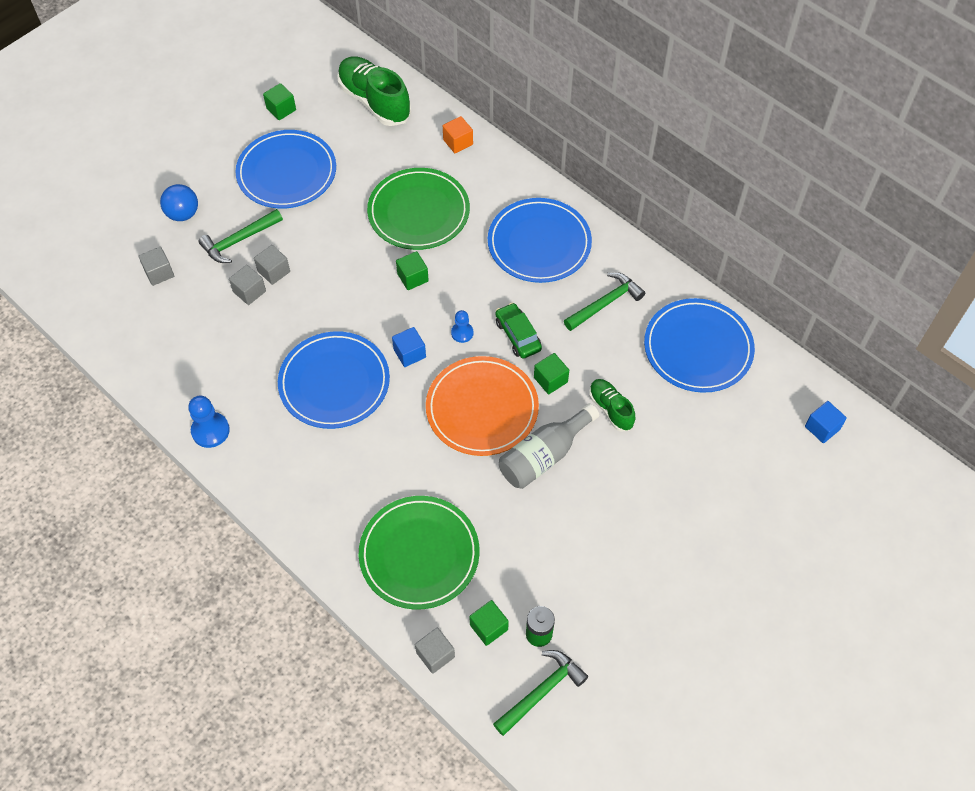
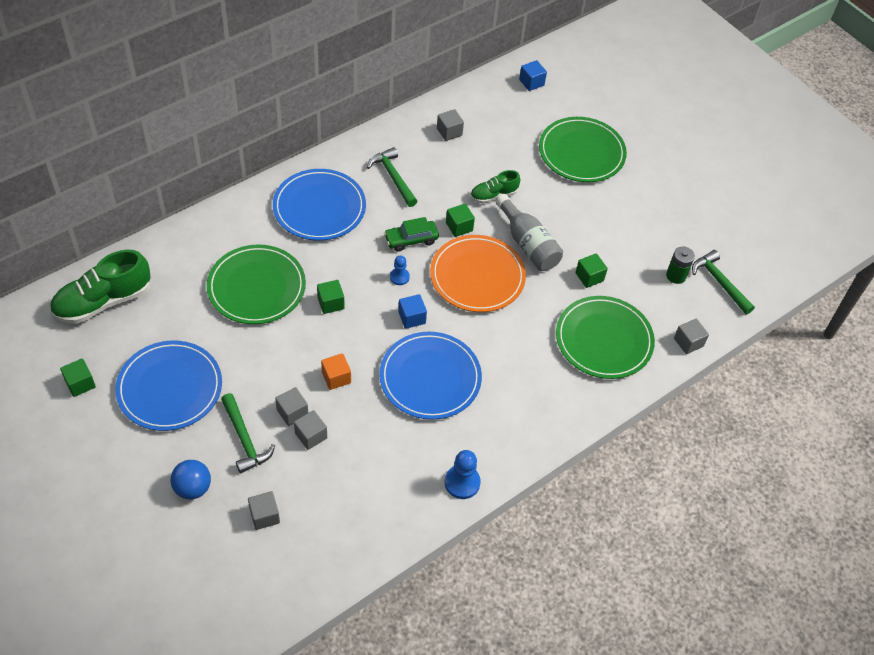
camera: 85 degrees left, 5 degrees down
(458, 142) = (183, 244): orange cube -> orange cube (336, 377)
(489, 627) = (668, 305): green cube -> green cube (589, 277)
(698, 348) = (449, 132): blue plate -> grey cube
(716, 501) = (581, 153): none -> green plate

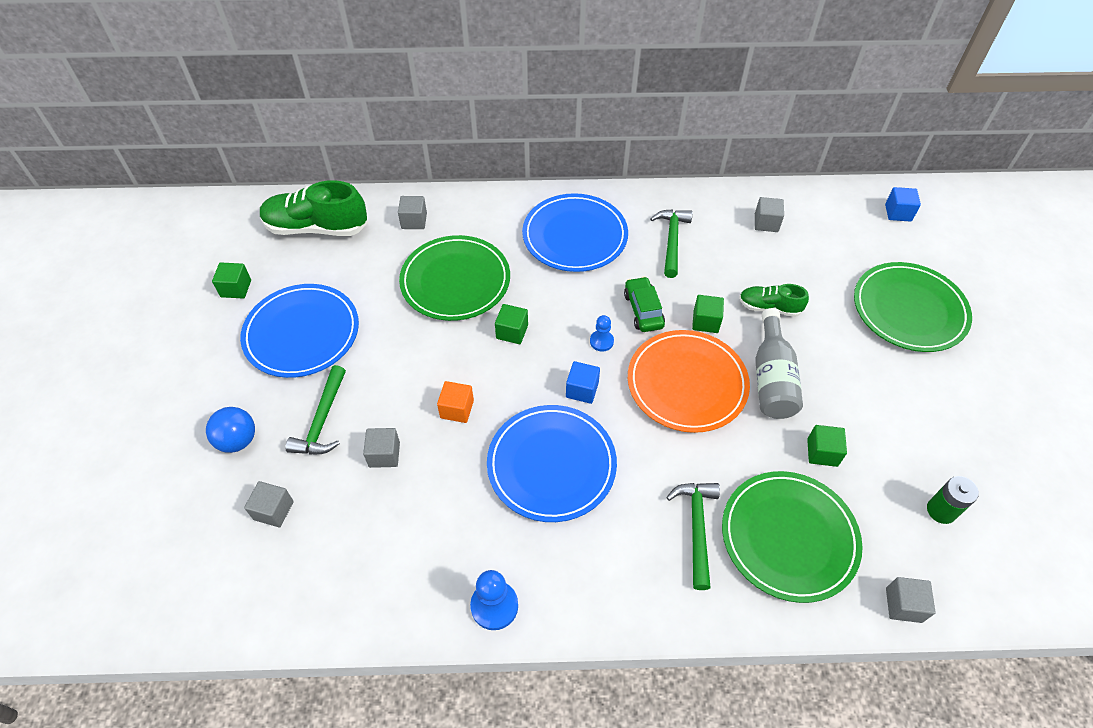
camera: 40 degrees right, 0 degrees up
(292, 412) = (387, 420): grey cube -> grey cube (414, 221)
(411, 240) = (643, 310): green car -> green car turned 60 degrees clockwise
(719, 282) = (1000, 552): green hammer -> green hammer (696, 528)

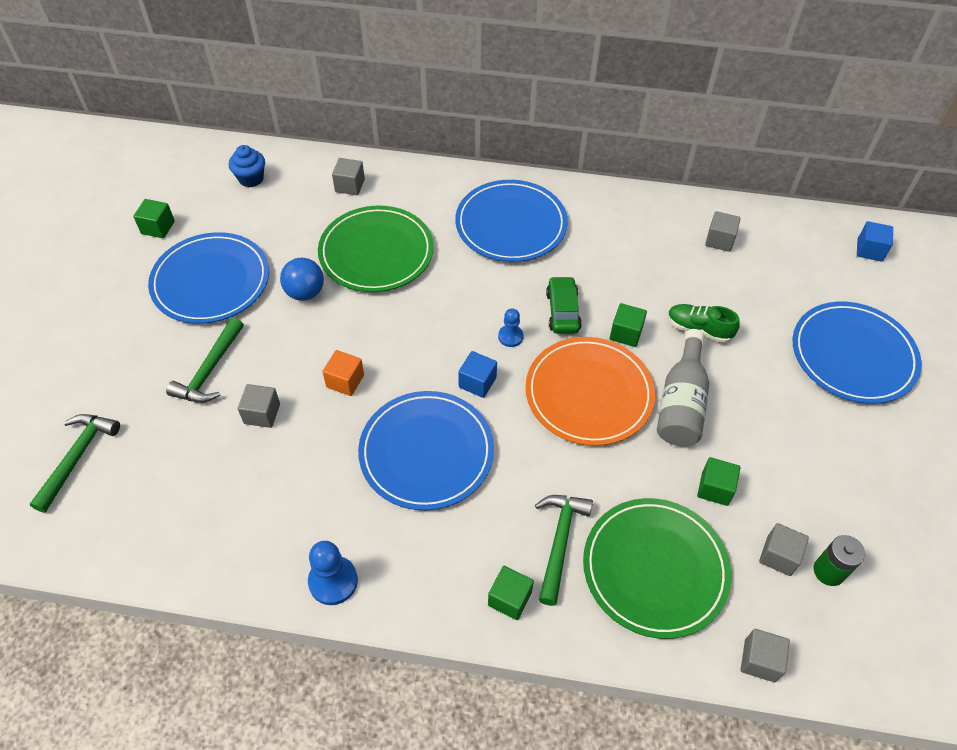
camera: 10 degrees right, 0 degrees up
(238, 440) = (124, 376): blue ball -> blue ball (305, 292)
(273, 510) = (142, 449): grey cube -> grey cube (778, 556)
(316, 228) = (251, 178): green shoe -> blue cupcake
(512, 332) = (420, 312): green cube -> green cube (509, 599)
(671, 241) = (612, 244): green hammer -> green hammer (77, 457)
(909, 310) = (853, 355): green plate -> blue plate

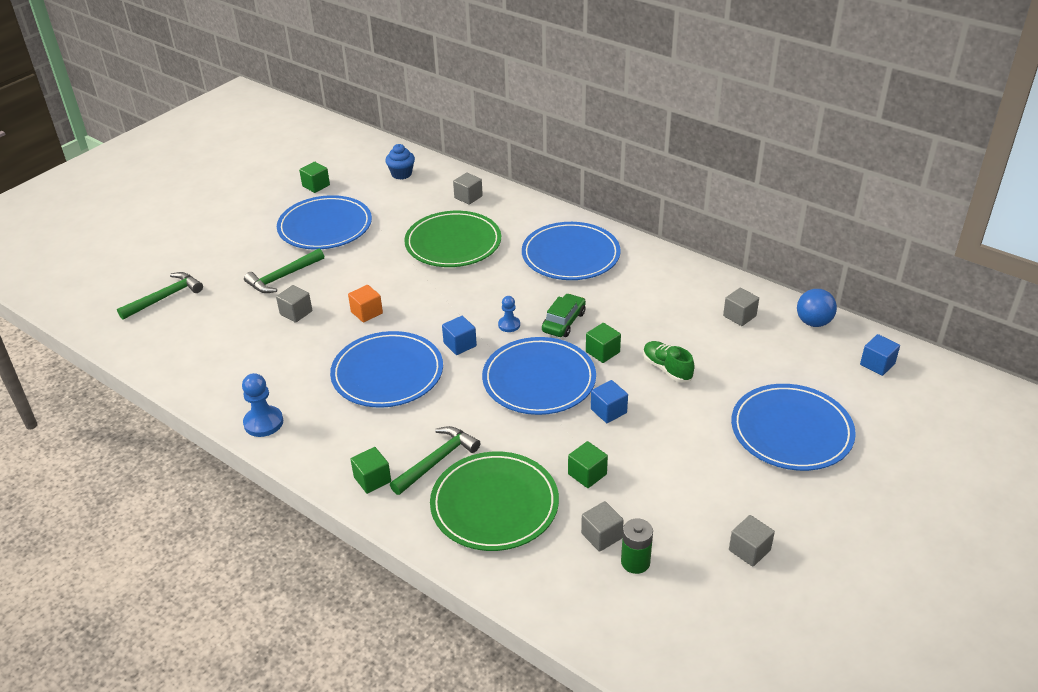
camera: 30 degrees right, 15 degrees down
(305, 292) = (382, 252): blue ball -> blue ball (813, 322)
(589, 393) = (539, 380): orange plate -> blue plate
(681, 403) = (608, 411): grey bottle -> blue cube
(759, 660) = (526, 593): grey cube -> grey cube (749, 550)

